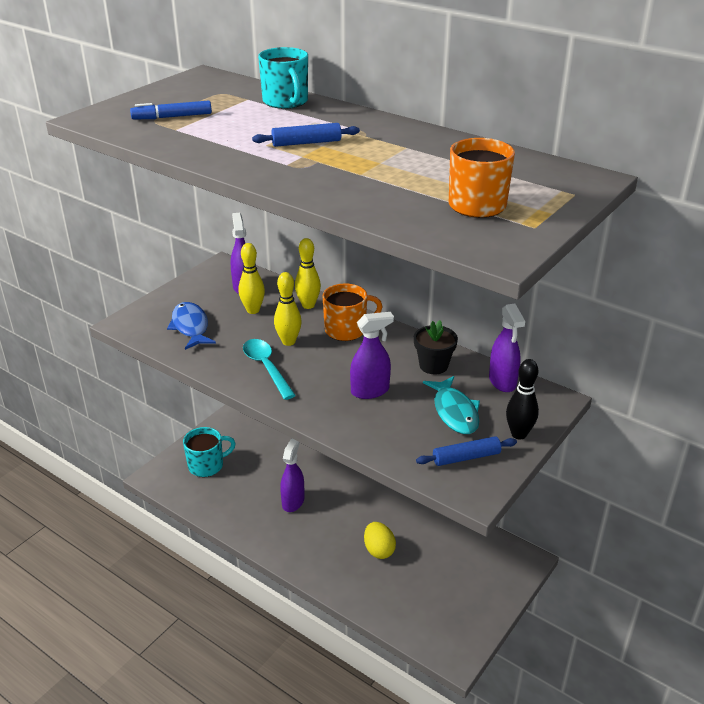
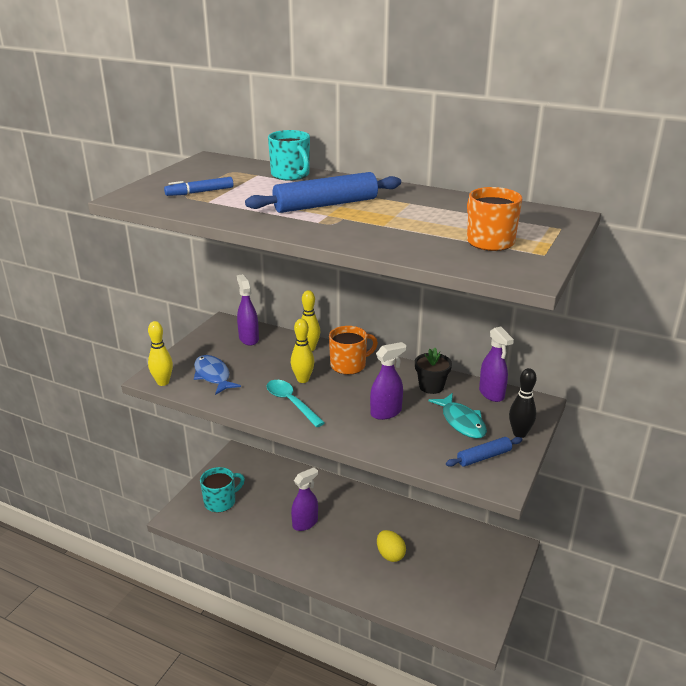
camera: 10 degrees left, 5 degrees down
(253, 310) = (263, 357): yellow bowling pin -> yellow bowling pin (163, 382)
(293, 501) = (305, 523): purple spray bottle -> purple spray bottle turned 45 degrees clockwise
(306, 143) = (325, 205): blue rolling pin -> blue rolling pin, size x1.80

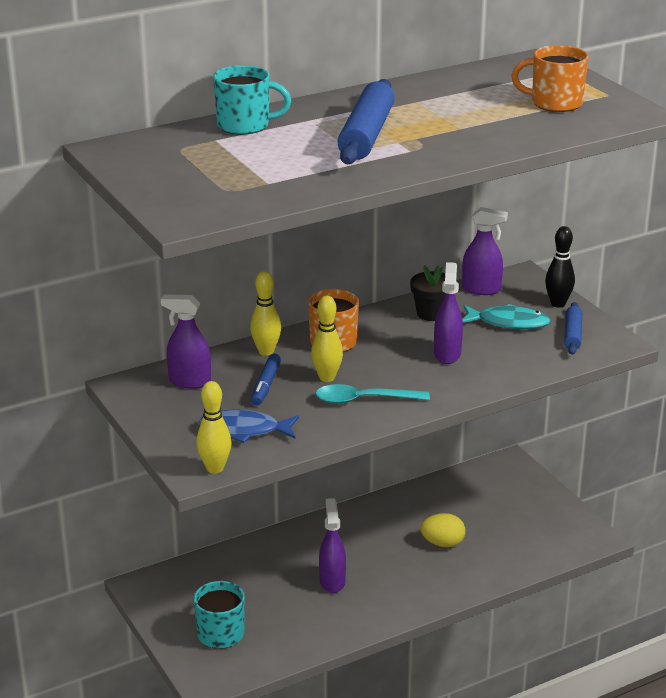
camera: 55 degrees left, 0 degrees up
(200, 192) = (228, 180): blue marker -> blue marker (265, 385)

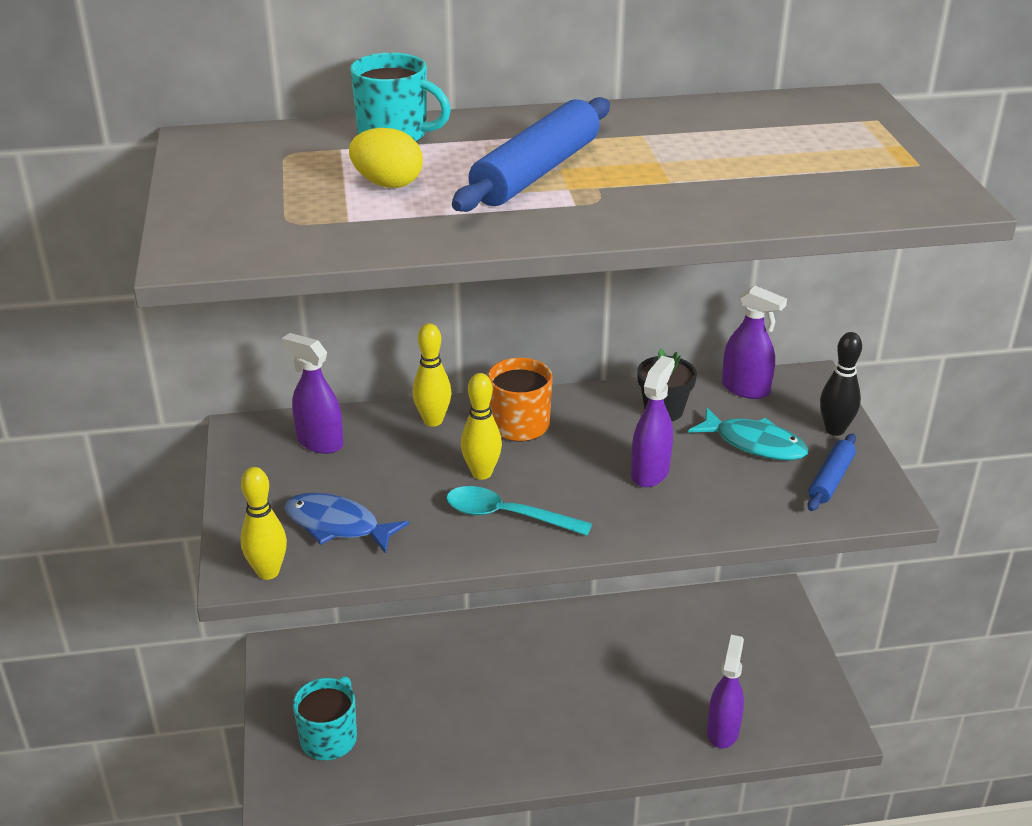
camera: 20 degrees right, 5 degrees up
(265, 385) = (403, 467): blue marker -> none
(332, 581) = (488, 703): purple spray bottle -> purple spray bottle (723, 731)
(442, 543) = (642, 687): yellow egg -> yellow egg (387, 184)
(555, 103) = (832, 165): orange mug -> none

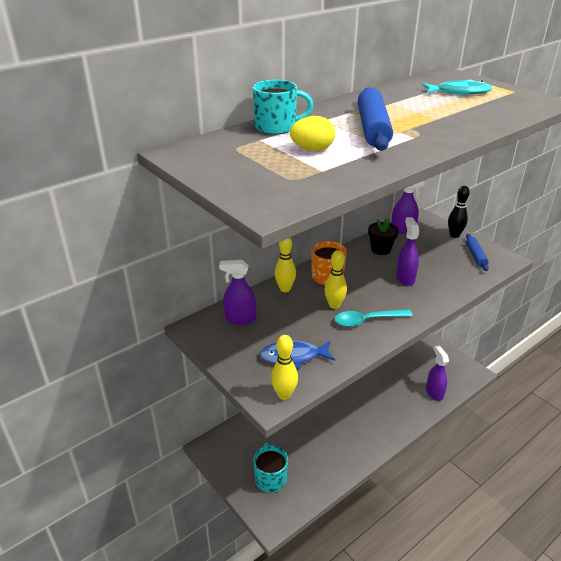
camera: 30 degrees left, 0 degrees up
(754, 444) = (432, 251): turquoise fish -> turquoise fish (459, 92)

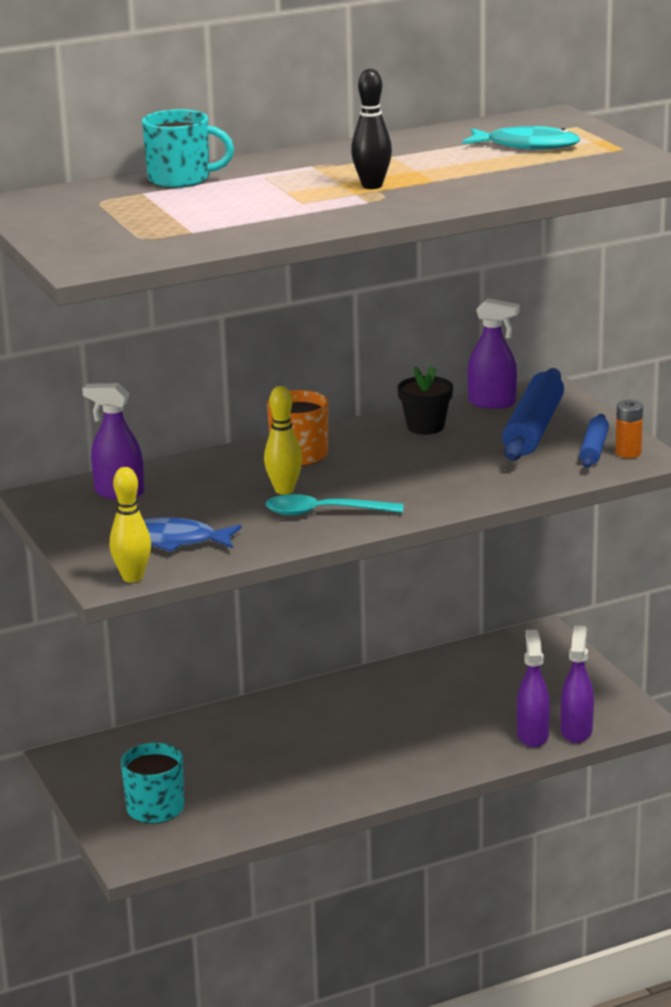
camera: 15 degrees right, 10 degrees down
(285, 289) = (216, 464): yellow bowling pin -> none
(312, 149) = (204, 208): yellow egg -> none
(372, 128) = (321, 188): blue rolling pin -> blue rolling pin (533, 429)
(405, 278) = (435, 468): purple spray bottle -> purple spray bottle (576, 731)
(454, 235) = (583, 418): black bowling pin -> black bowling pin (372, 186)
(494, 257) = (628, 453): none -> orange battery

